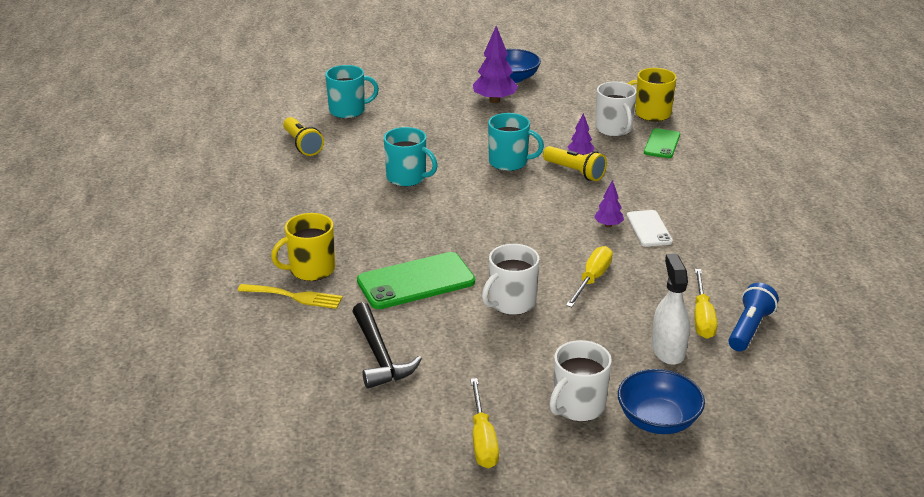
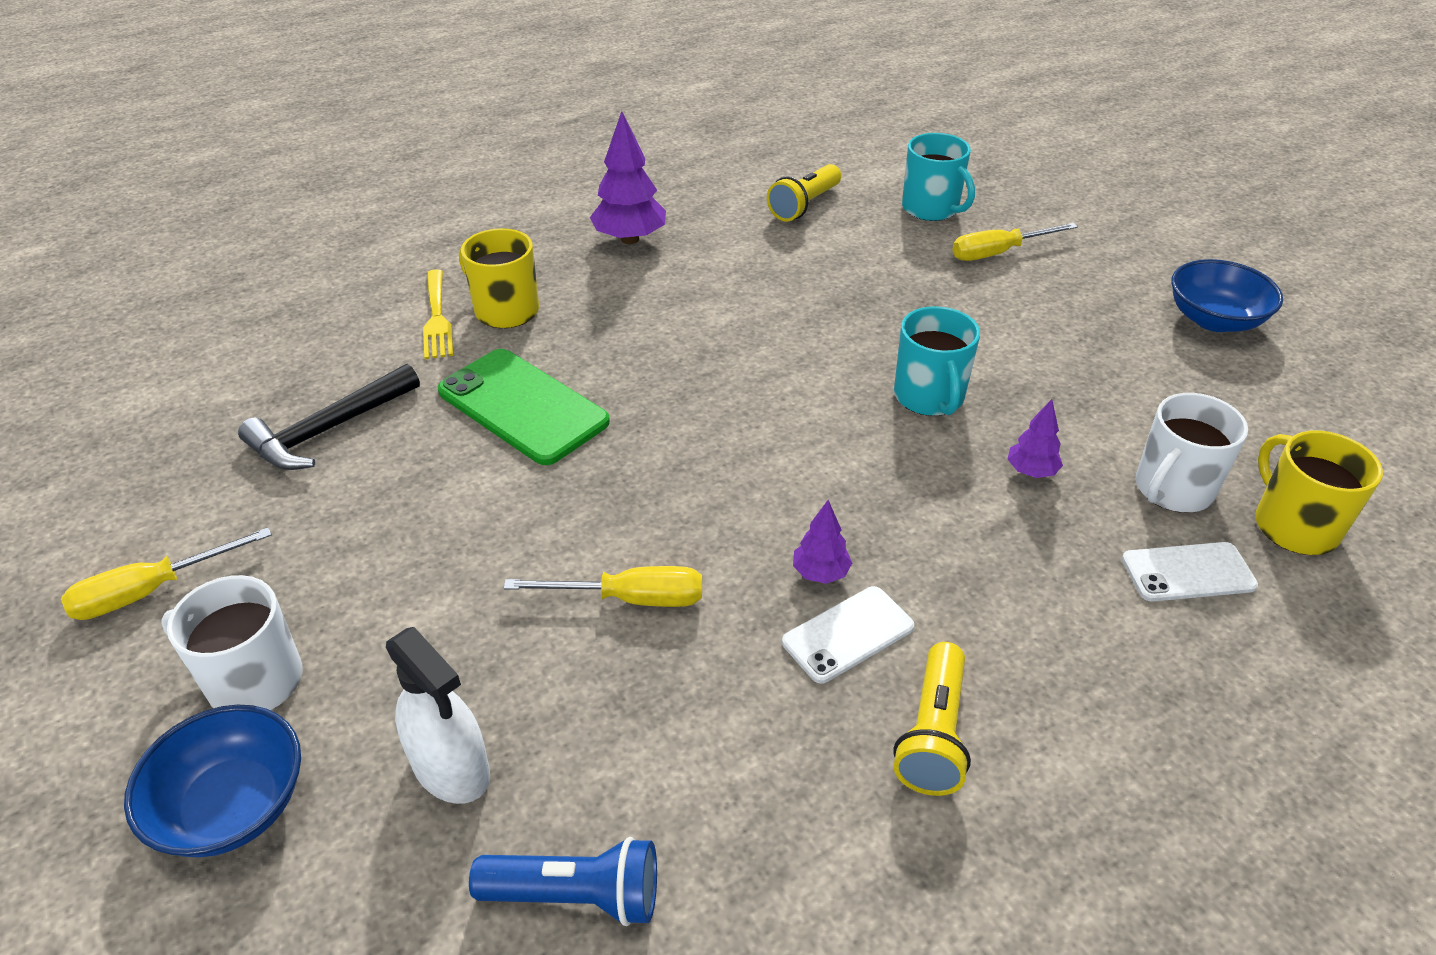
camera: 65 degrees right, 10 degrees up
(407, 178) = (794, 314): turquoise mug -> none
(494, 100) = (1114, 324): purple tree -> purple tree (630, 239)
(511, 303) = (513, 520): white mug -> none
(575, 172) = (967, 481): yellow flashlight -> yellow flashlight (933, 734)
(662, 144) = (1188, 572): green phone -> white phone
(668, 350) = (451, 768): white spray bottle -> white spray bottle turned 75 degrees clockwise
(702, 317) = (582, 798): yellow screwdriver -> yellow screwdriver (998, 253)

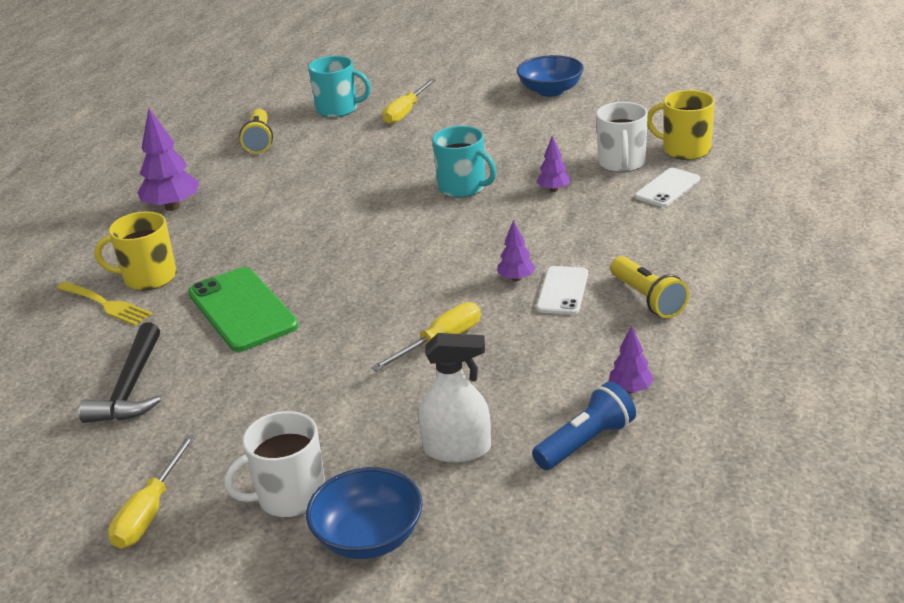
camera: 40 degrees left, 10 degrees down
(522, 406) = (242, 310): green phone -> green phone turned 60 degrees clockwise
(728, 862) = (630, 389): none -> purple tree

